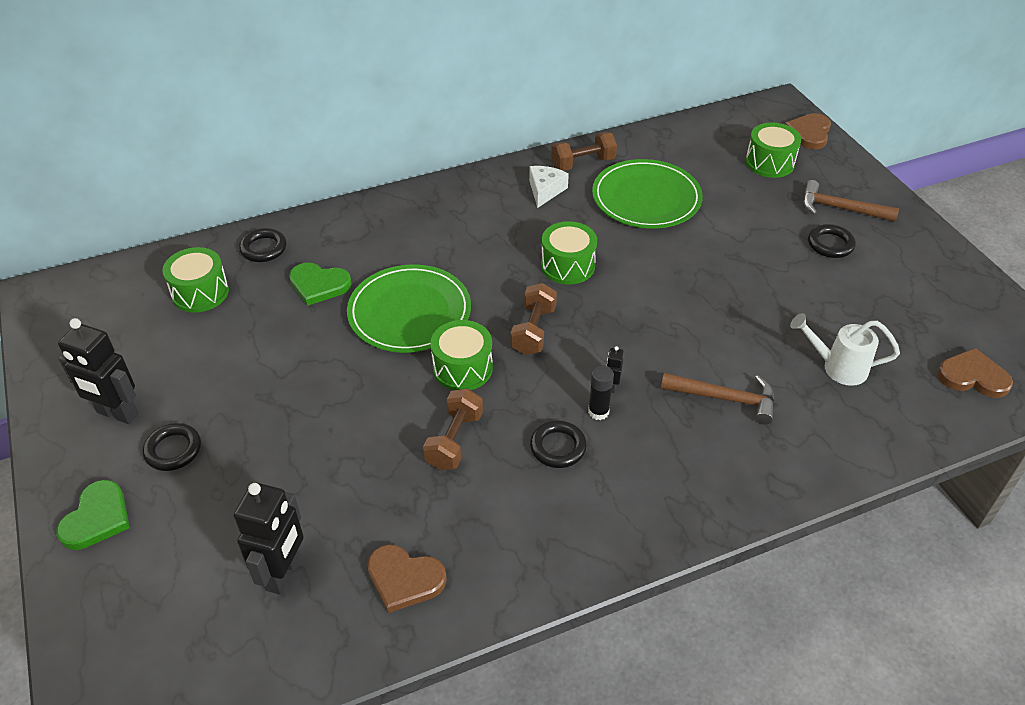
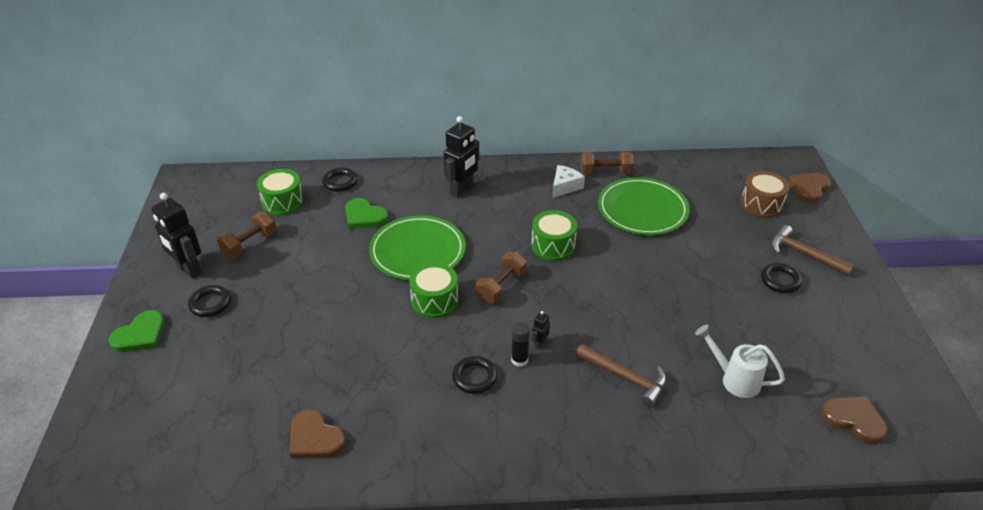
camera: 20 degrees right, 5 degrees down
(284, 573) = (237, 408): black robot -> black robot (462, 190)
(454, 440) = (401, 351): brown dumbbell -> brown dumbbell (250, 244)
(769, 162) = (761, 204): green drum -> brown drum

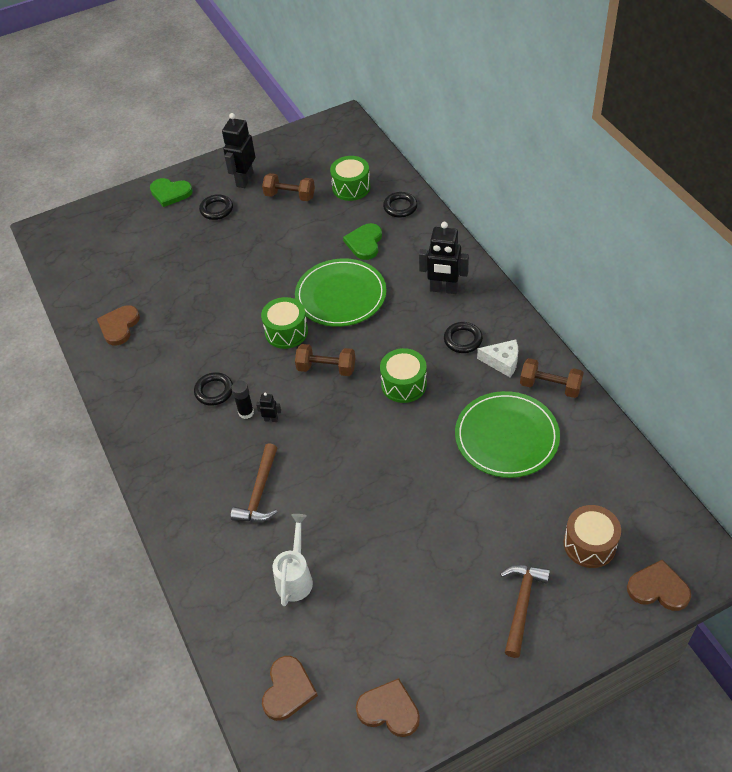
camera: 70 degrees right, 10 degrees up
(605, 172) = (550, 386): brown dumbbell -> brown dumbbell turned 45 degrees counterclockwise
(780, 280) = (461, 589): black ring -> black ring (463, 340)
(885, 358) = (389, 710): none -> brown heart

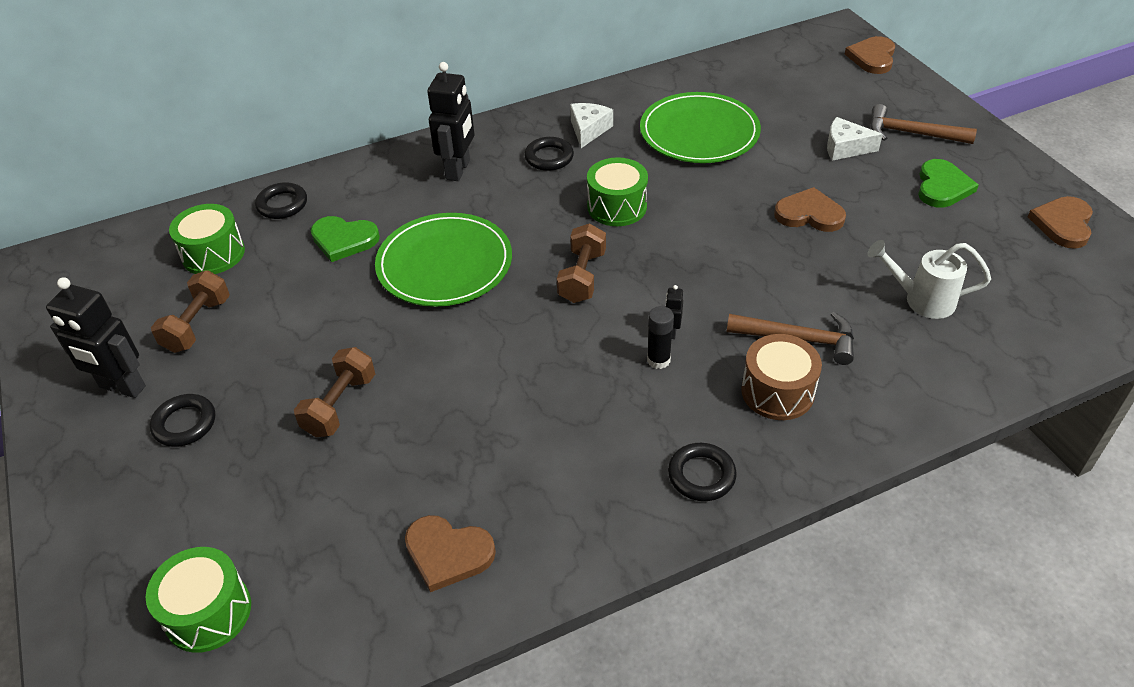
camera: 90 degrees left, 5 degrees down
(170, 193) = (99, 502): green heart -> green heart (942, 187)
(214, 391) = (615, 400): black ring -> black ring (701, 475)
(286, 332) = (505, 320): green drum -> green drum (208, 612)
(288, 690) = (1072, 303): brown heart -> brown heart (809, 214)
(493, 546) = (845, 148): none -> white cheese
(550, 386) = (628, 100): brown dumbbell -> brown dumbbell (340, 405)
(589, 544) = (831, 90): brown drum -> brown drum (777, 392)

